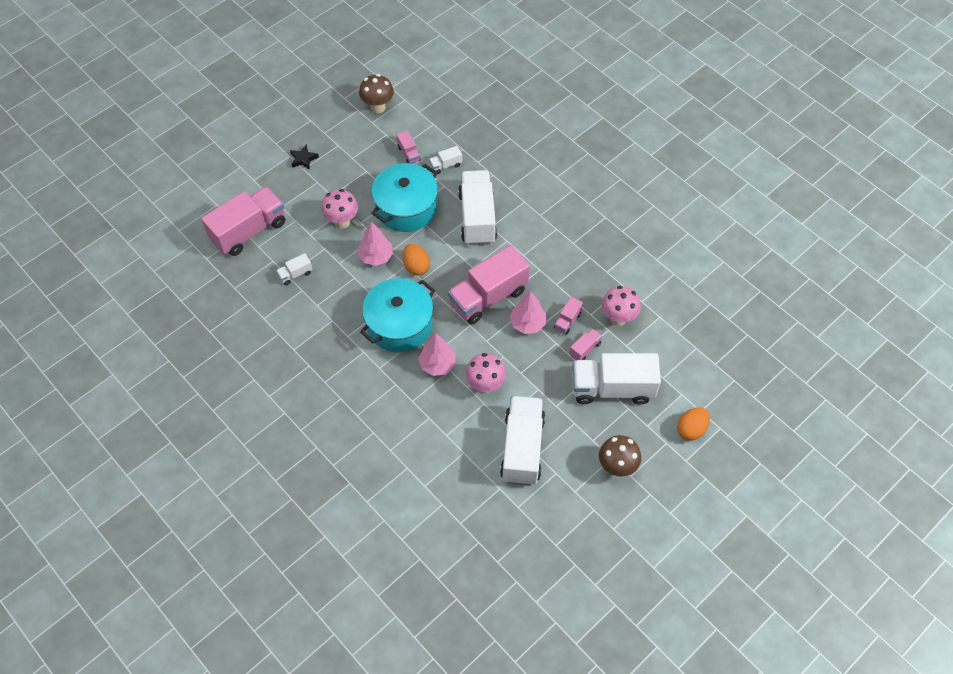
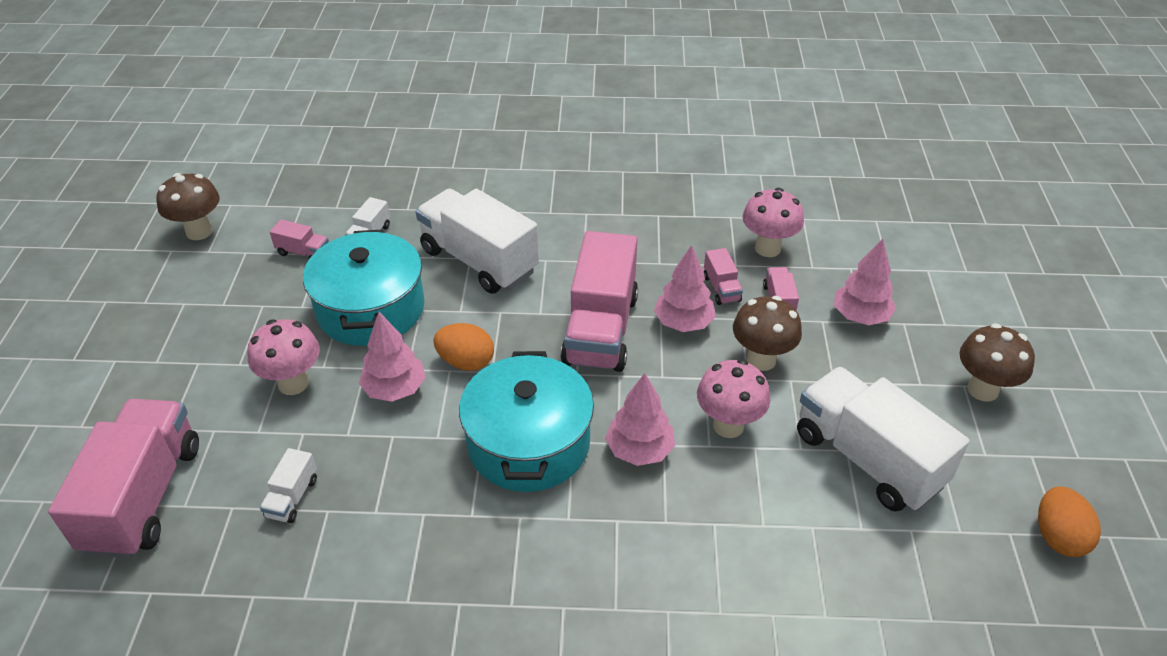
camera: 45 degrees left, 15 degrees down
(303, 159) = (143, 350): black star -> none
(538, 369) = (761, 360): none -> brown mushroom
(612, 388) = (860, 316): white truck -> pink tree
(691, 429) = (985, 294): orange egg -> orange egg (1058, 537)

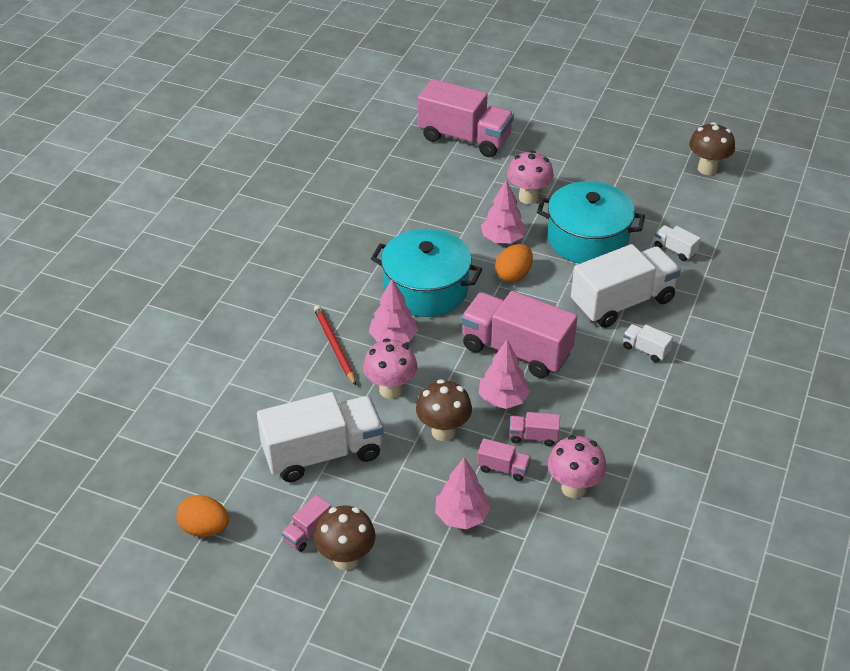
camera: 110 degrees right, 0 degrees up
(292, 497) = (435, 189): white truck -> white truck (645, 350)
(303, 253) = (664, 215): pink truck -> pink truck (307, 532)
(687, 511) = (334, 346): none -> red pencil

